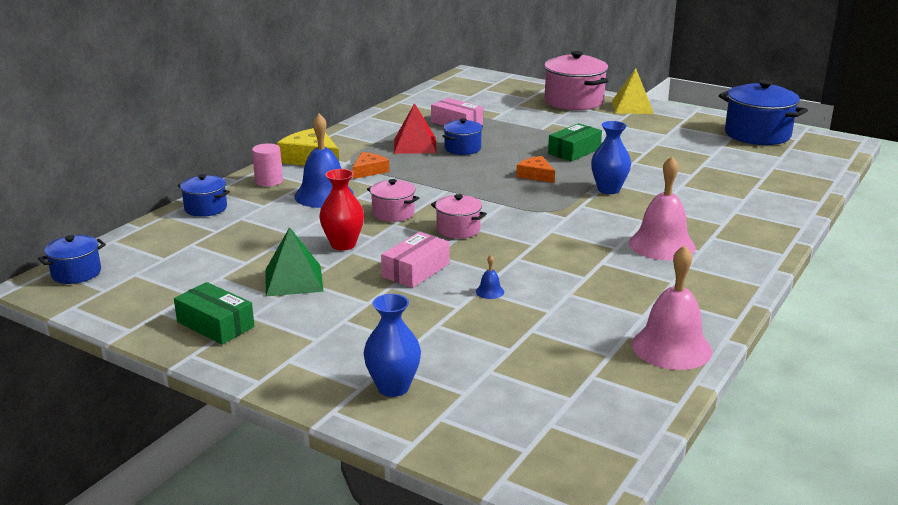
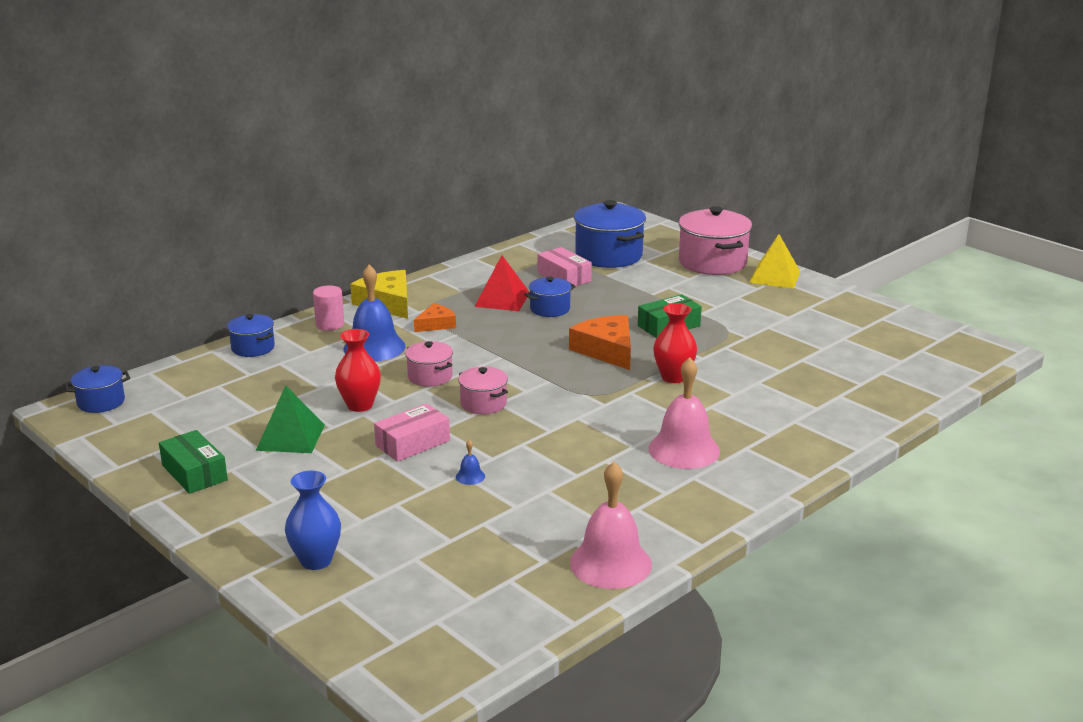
camera: 15 degrees right, 0 degrees up
(536, 175) = (606, 350): orange cheese -> orange cheese, size x1.69
(608, 189) = (673, 377): blue vase -> red vase
(757, 134) = (896, 328): blue pot -> blue pot (608, 256)

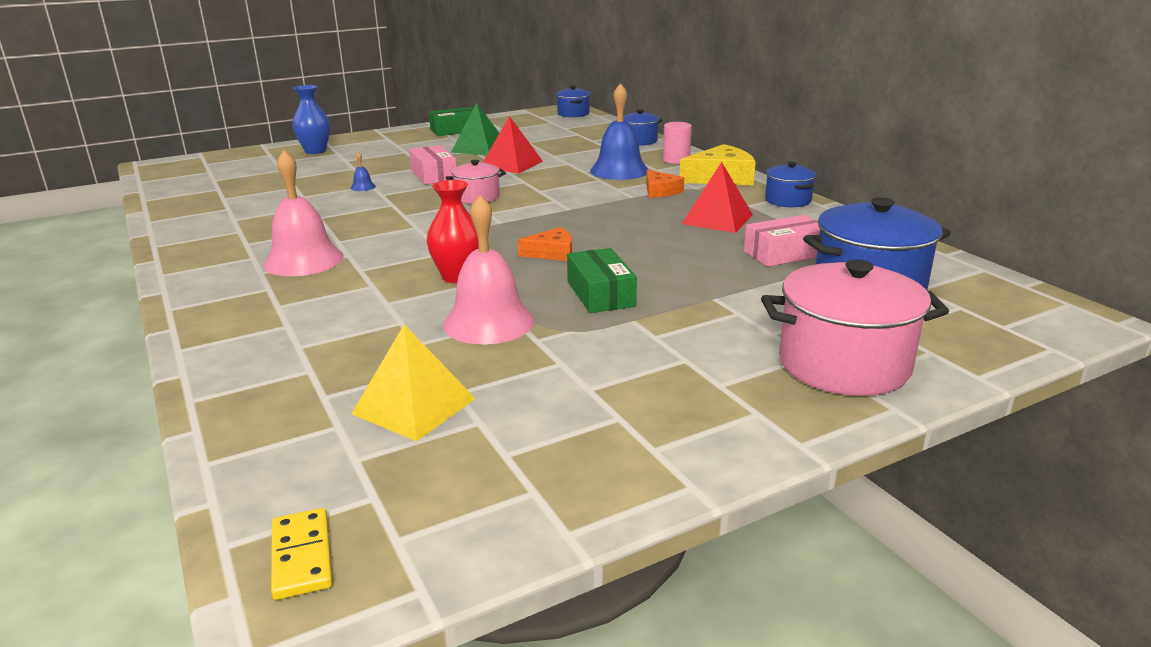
camera: 105 degrees right, 0 degrees up
(360, 405) = (512, 164): red vase -> red pyramid
(430, 377) = (545, 184): pink pot -> none
(550, 309) = (681, 237): blue pot -> blue pot (788, 200)
(606, 350) = (552, 253): orange cheese -> orange cheese, size x0.59
(610, 563) = (185, 215): pink bell -> pink bell (488, 322)
(774, 277) = (771, 413): yellow pyramid -> yellow pyramid (414, 406)
(969, 355) = (302, 556): none -> yellow domino

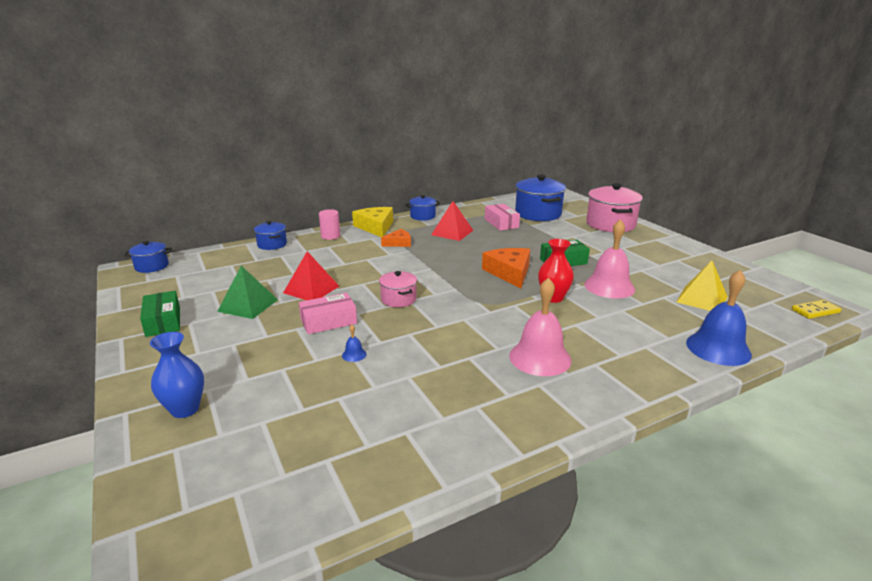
camera: 90 degrees left, 0 degrees up
(552, 253) = (509, 272): orange cheese -> orange cheese, size x1.69
(619, 171) = (348, 252): blue bell -> blue bell (718, 348)

